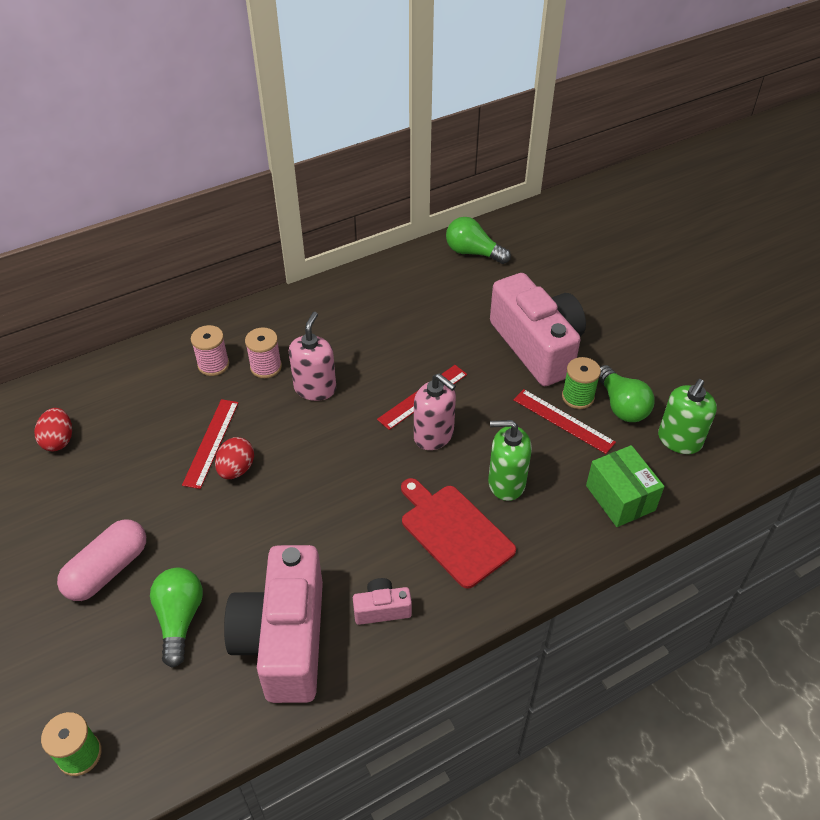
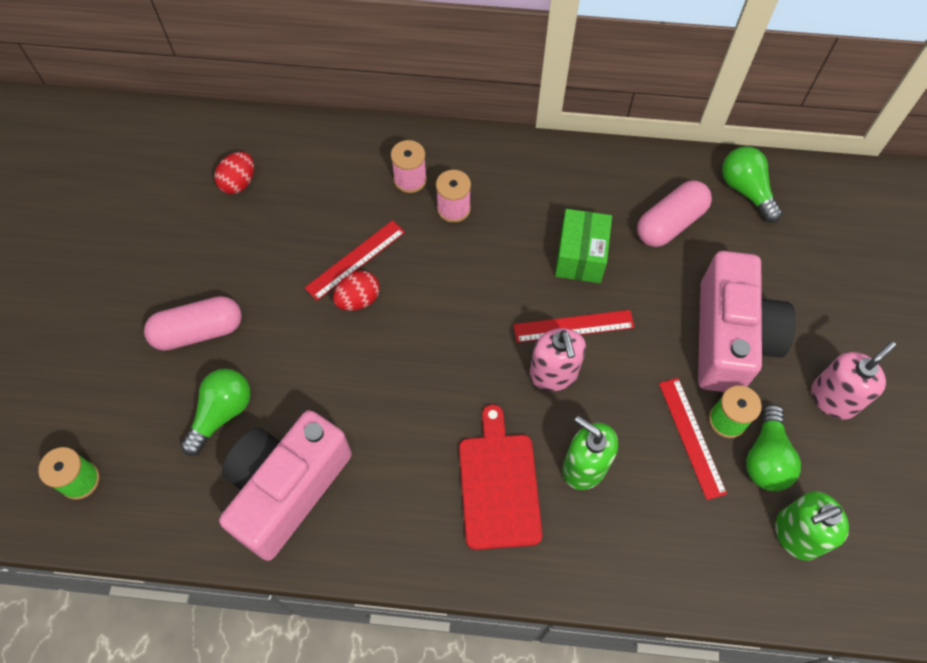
camera: 35 degrees right, 15 degrees up
(315, 388) = (481, 257): pink soap dispenser -> pink soap dispenser (833, 398)
(382, 609) = (383, 516): pink camera -> none
(438, 297) = (670, 223): none -> pink capsule
(620, 498) = (683, 555): green box -> green box (580, 256)

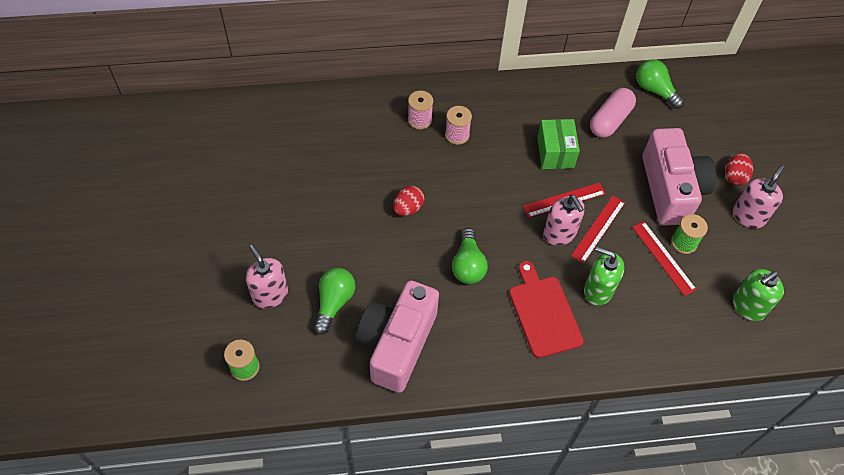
camera: 15 degrees left, 5 degrees down
(143, 386) = (270, 295): none -> pink soap dispenser
(198, 331) = (298, 250): pink capsule -> none
(239, 183) = (294, 142): red egg -> red egg (734, 176)
(355, 260) = (397, 181): red ruler -> red ruler (598, 229)
(766, 458) = (715, 262): green light bulb -> green light bulb (468, 265)

